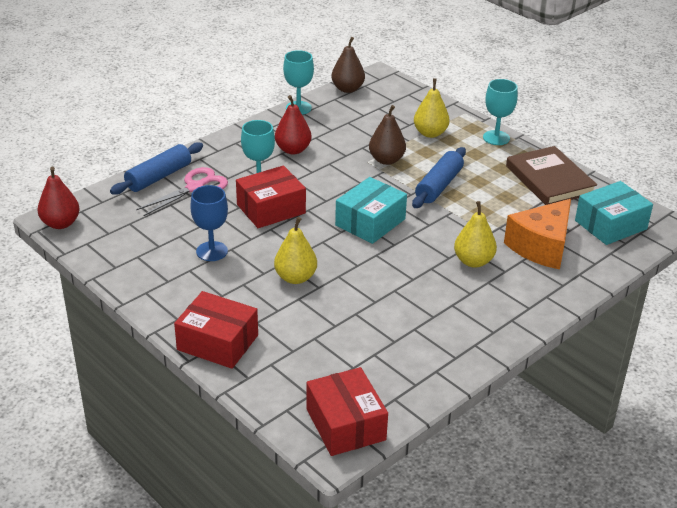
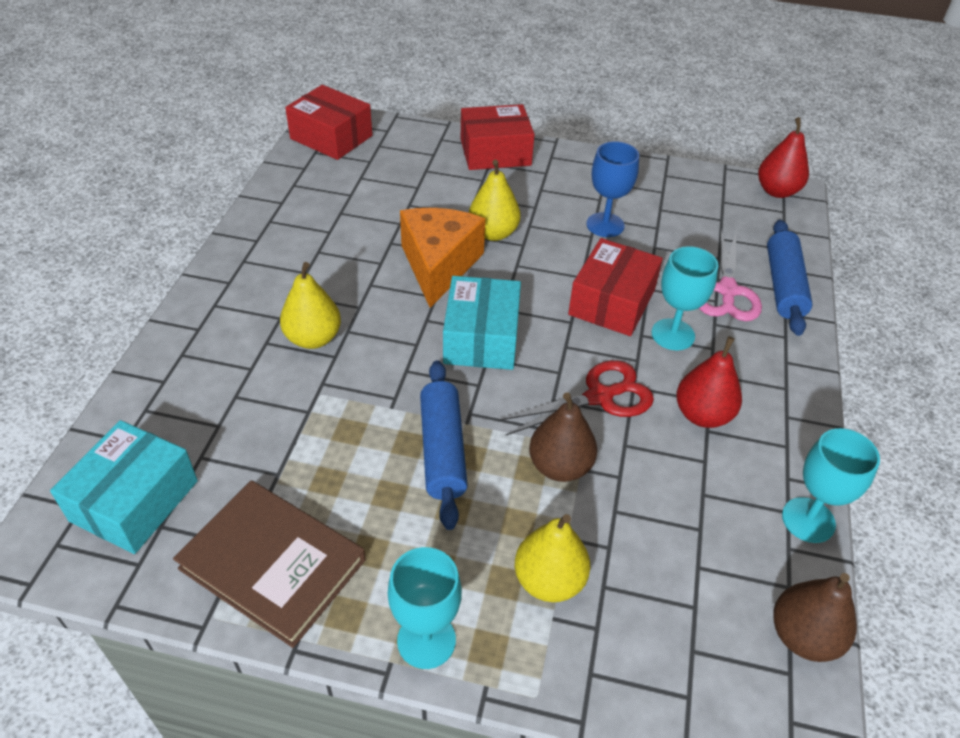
camera: 145 degrees right, 10 degrees up
(335, 174) = (599, 397): none -> red scissors
(541, 247) = (232, 403): orange cheese -> orange cheese (439, 265)

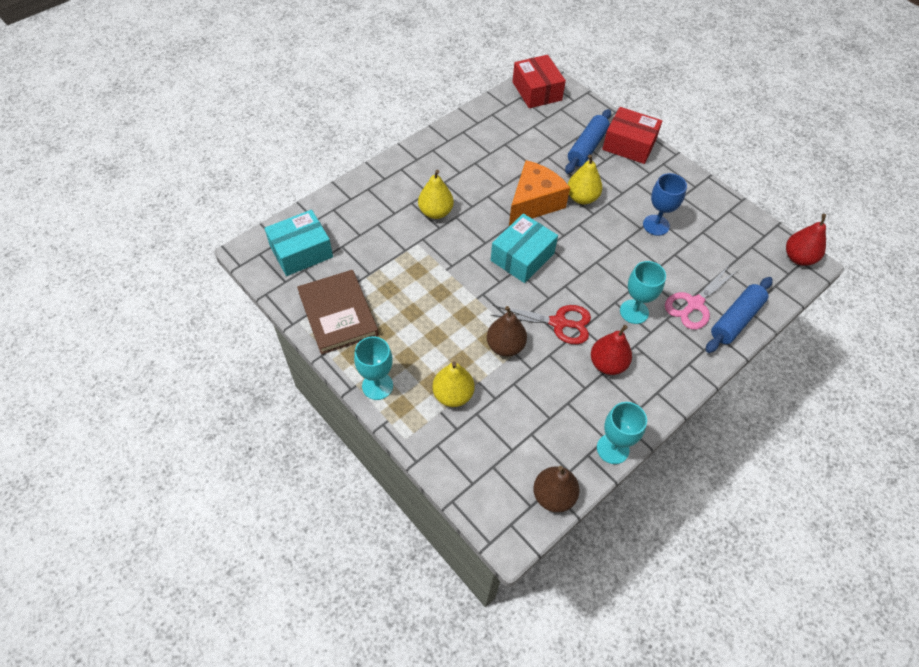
camera: 35 degrees right, 10 degrees up
(443, 450) = (454, 305): blue rolling pin -> blue rolling pin (587, 148)
(612, 302) = (615, 274): red box -> none

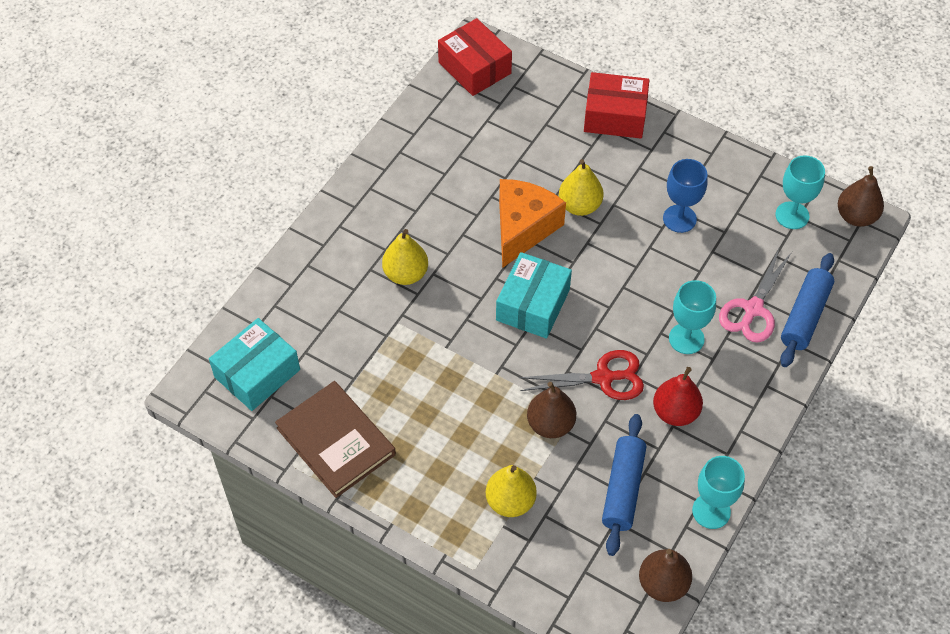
camera: 15 degrees left, 0 degrees up
(377, 386) = (418, 516): turquoise goblet -> turquoise goblet (792, 215)
(587, 148) = (564, 134): blue rolling pin -> blue rolling pin (623, 489)
(798, 258) = (856, 216): red pear -> brown pear

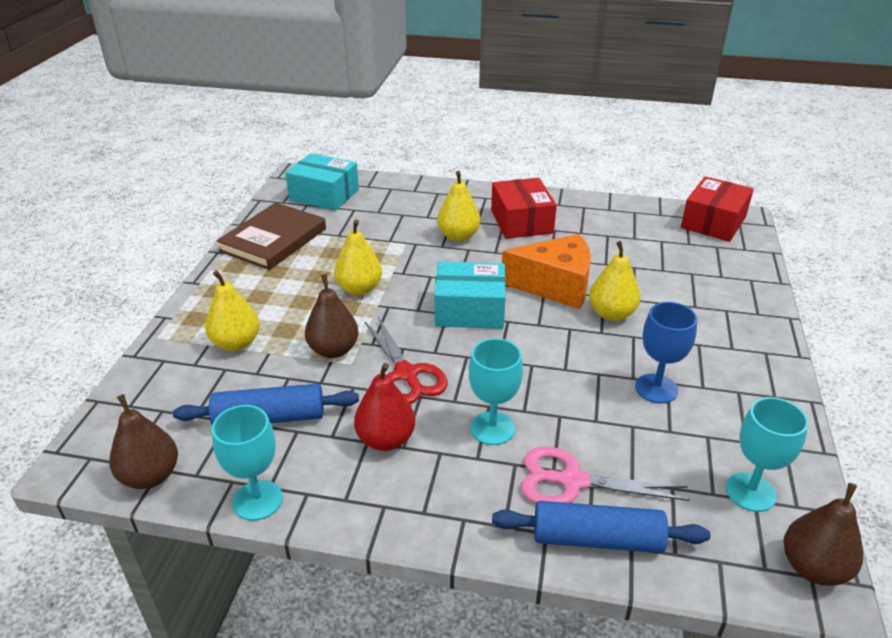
camera: 70 degrees right, 20 degrees down
(463, 383) = (359, 289): none -> yellow pear
(615, 116) = (748, 313): red box -> red box (521, 221)

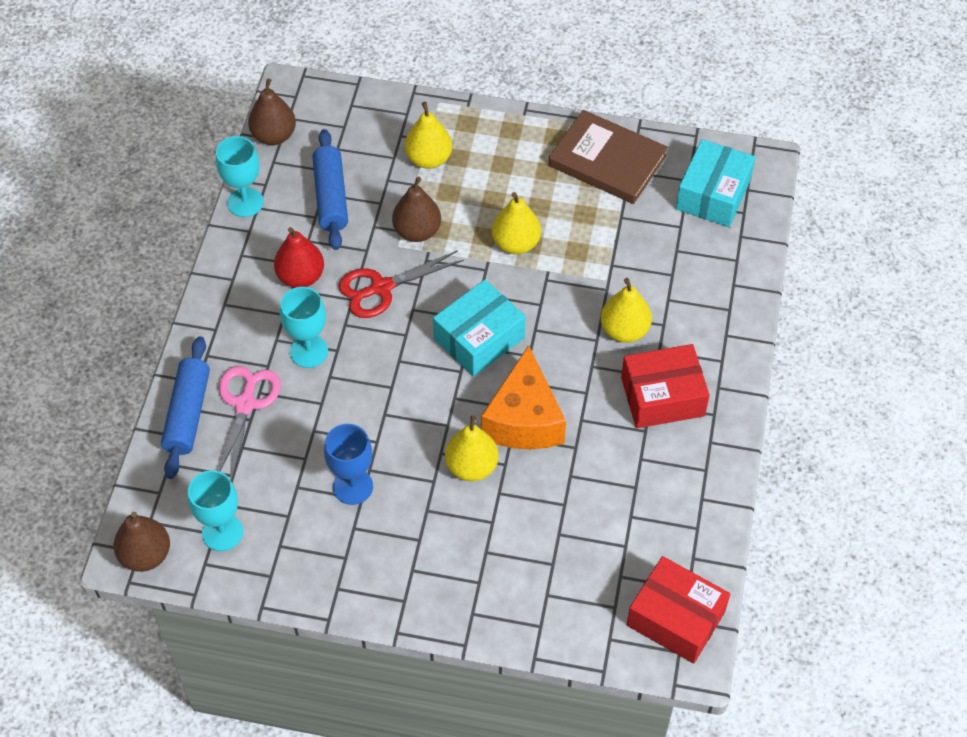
camera: 90 degrees right, 20 degrees up
(469, 310) = (479, 338): turquoise box -> turquoise box turned 45 degrees clockwise

